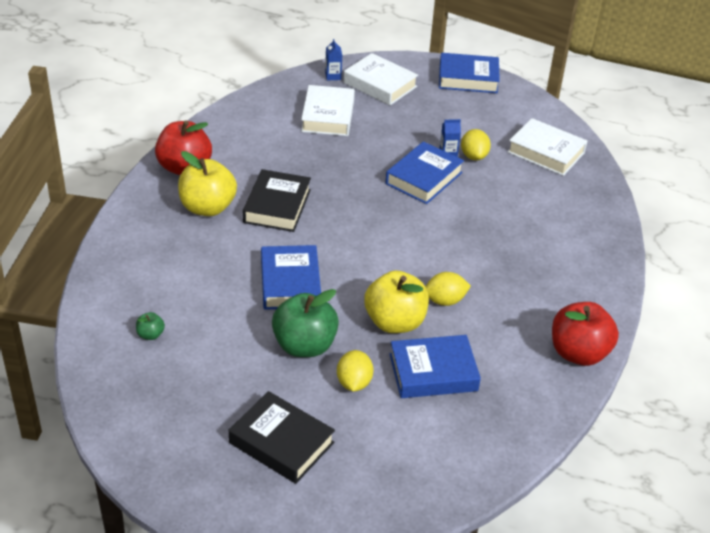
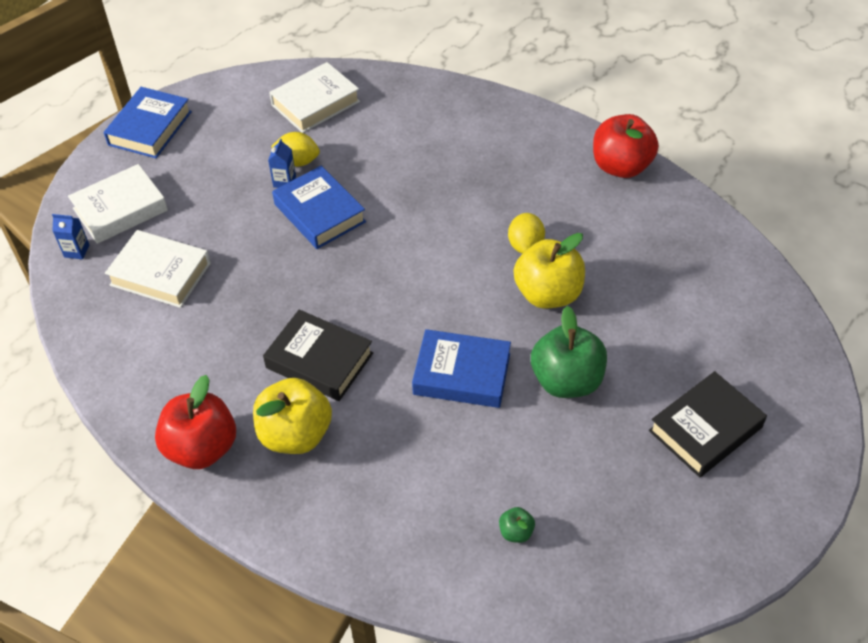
camera: 70 degrees left, 10 degrees up
(354, 383) = (630, 348): yellow lemon -> none
(433, 372) = (626, 280): blue book -> none

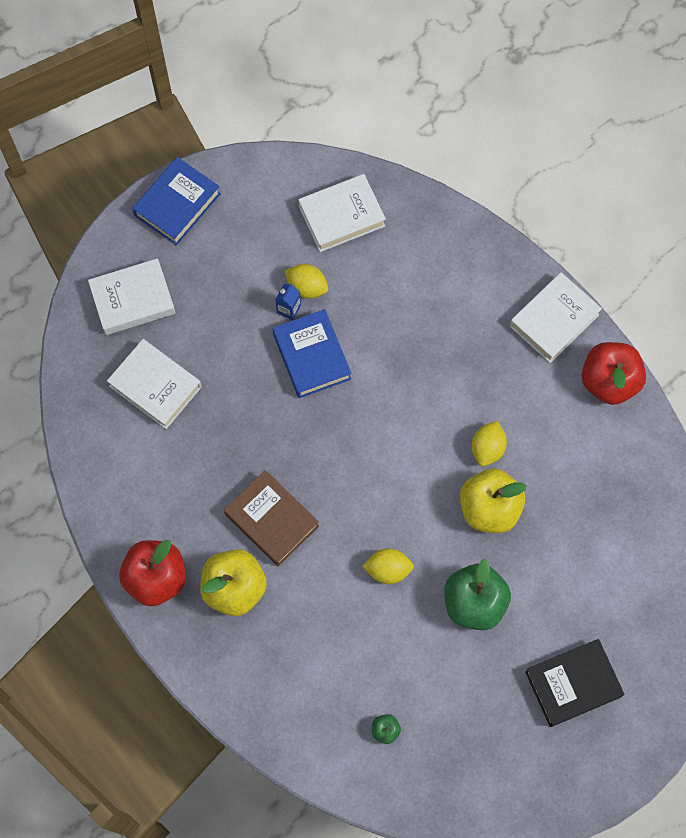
camera: 15 degrees right, 20 degrees up
(77, 251) = (86, 338): blue carton -> none
(319, 360) = (272, 520): black book -> brown book
(462, 374) = (388, 569): blue book -> yellow lemon
(548, 134) = (554, 320): none -> white book

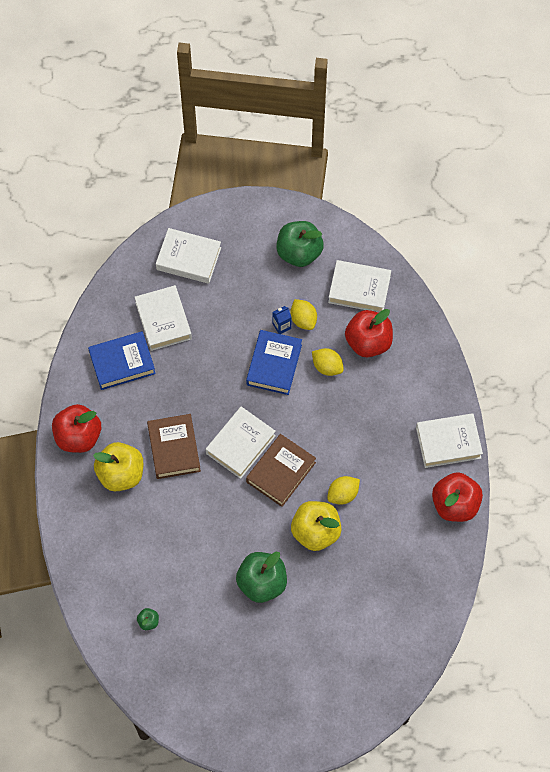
camera: 35 degrees right, 5 degrees down
(177, 204) = (260, 217): blue book -> blue book (122, 363)
(248, 217) = (299, 252): none -> green apple
(340, 467) = (240, 444): none -> white book
(388, 569) = (223, 526): yellow lemon -> yellow lemon (327, 367)
(393, 267) = (368, 342): none -> red apple
(405, 468) = (281, 472): none -> brown book
(573, 684) = (286, 675): black book -> none

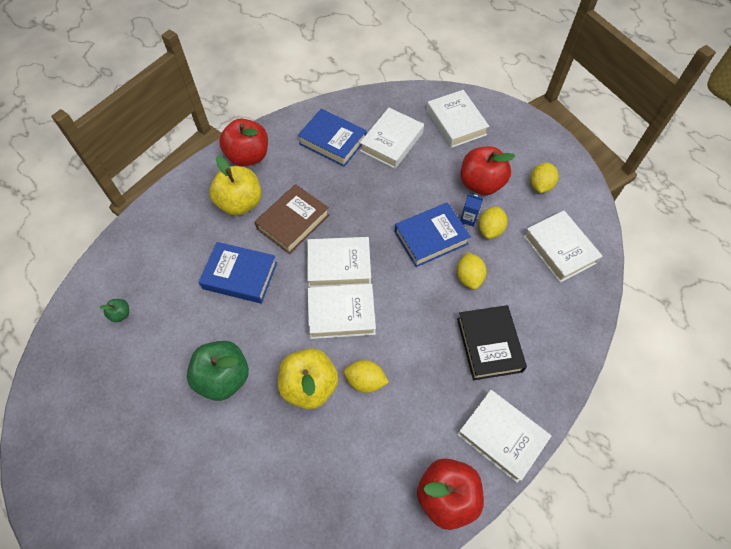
camera: 50 degrees right, 5 degrees down
(188, 518) = (240, 275): none -> blue book
(281, 472) = (341, 314): brown book -> white book
(299, 252) = (540, 185): green apple -> yellow lemon
(368, 342) = (523, 291): red apple -> red apple (481, 184)
(385, 397) = (489, 344): none -> black book

